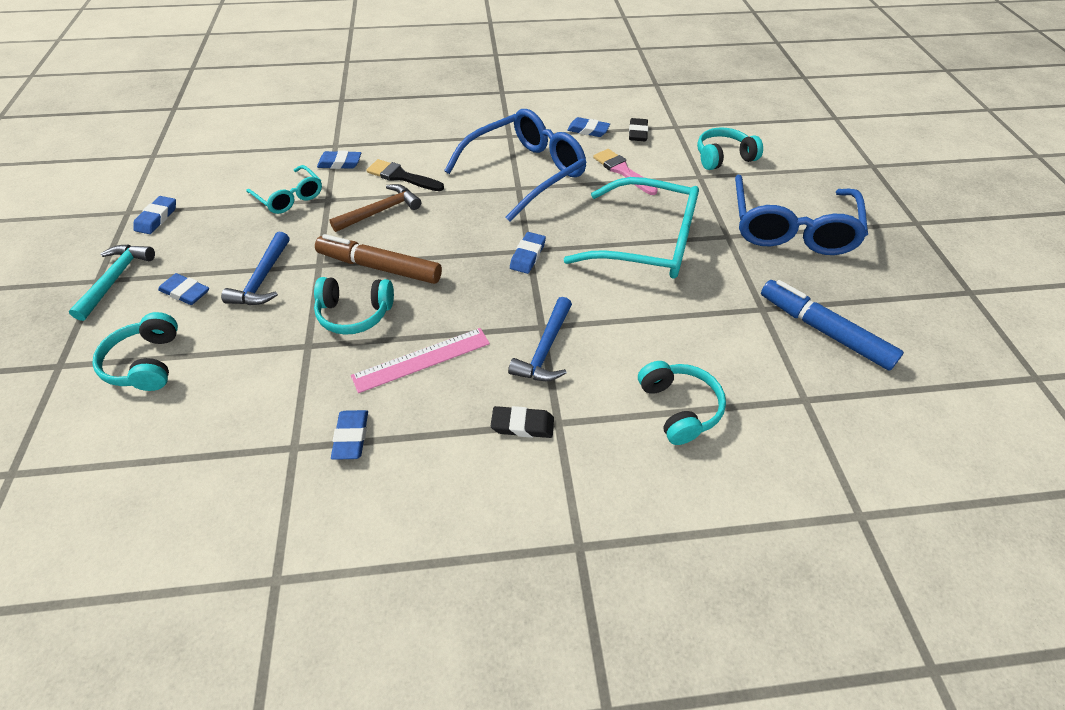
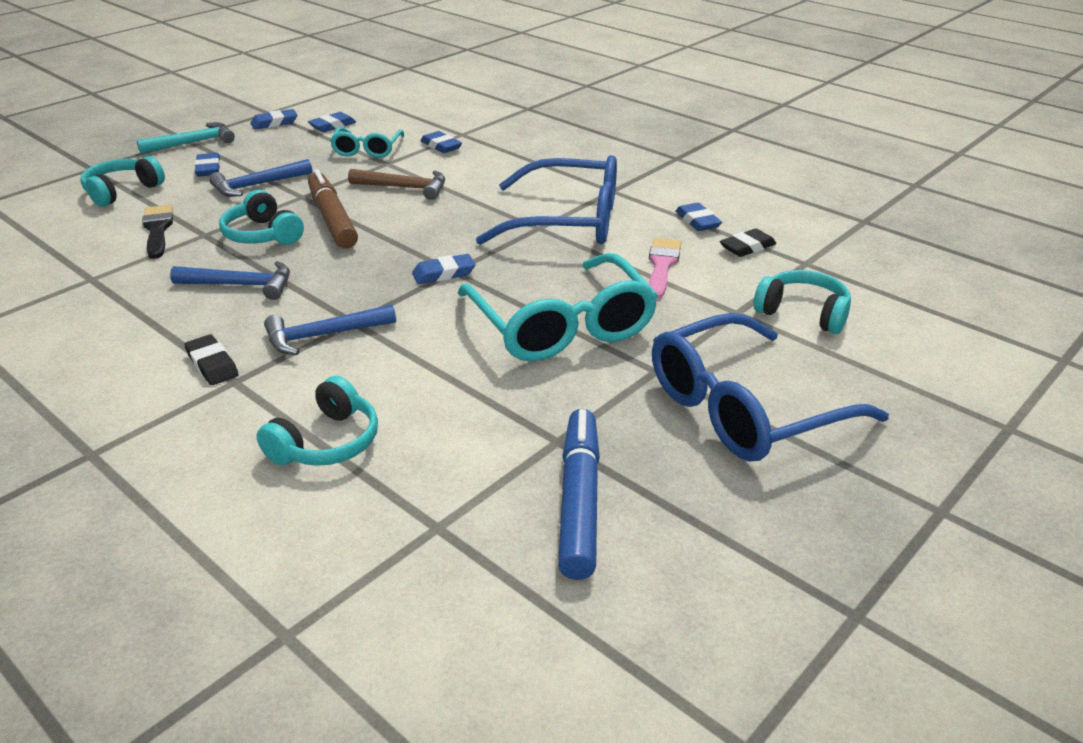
camera: 50 degrees right, 15 degrees down
(351, 437) = (122, 295): blue eraser -> blue eraser (332, 126)
(401, 176) = (465, 175): black brush -> black brush (158, 229)
(422, 360) = (241, 285): pink ruler -> blue hammer

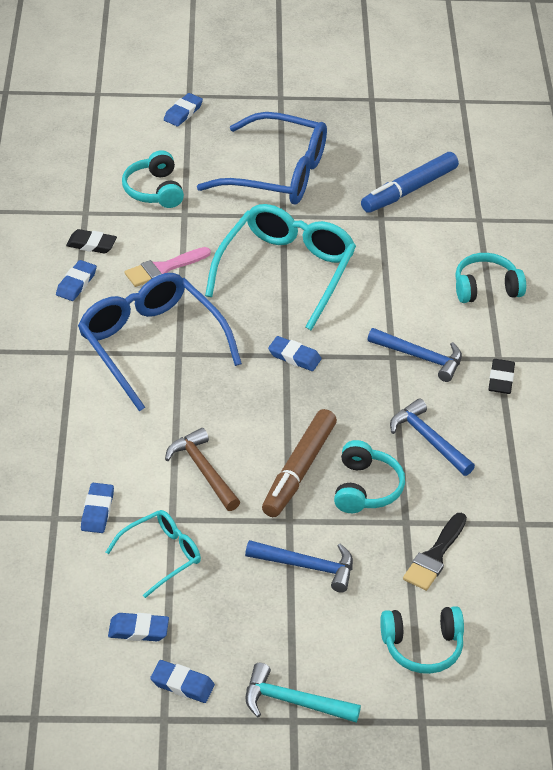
camera: 135 degrees left, 10 degrees up
(208, 168) = (321, 632): blue eraser -> blue eraser (183, 113)

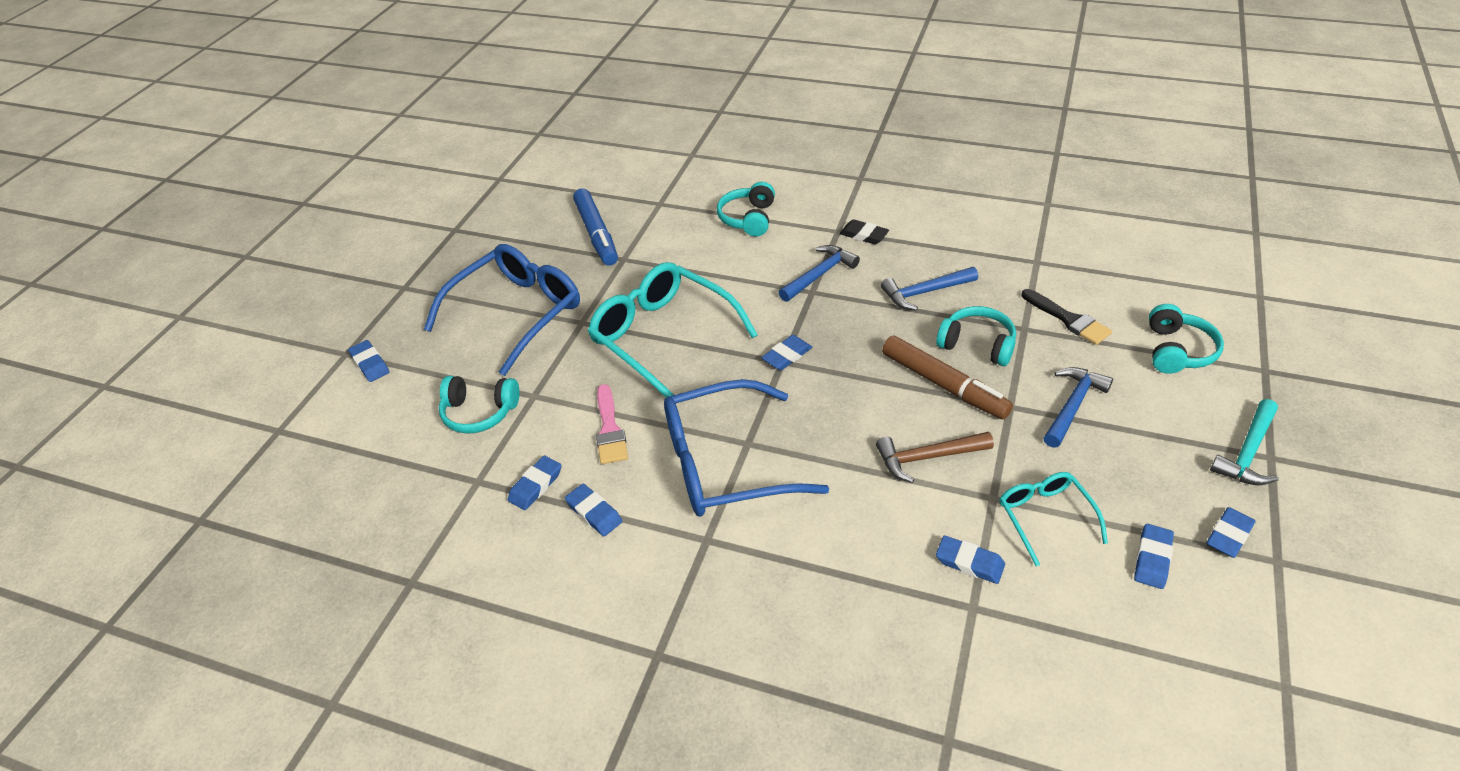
camera: 65 degrees left, 0 degrees up
(91, 244) = (536, 485): black eraser -> blue eraser

